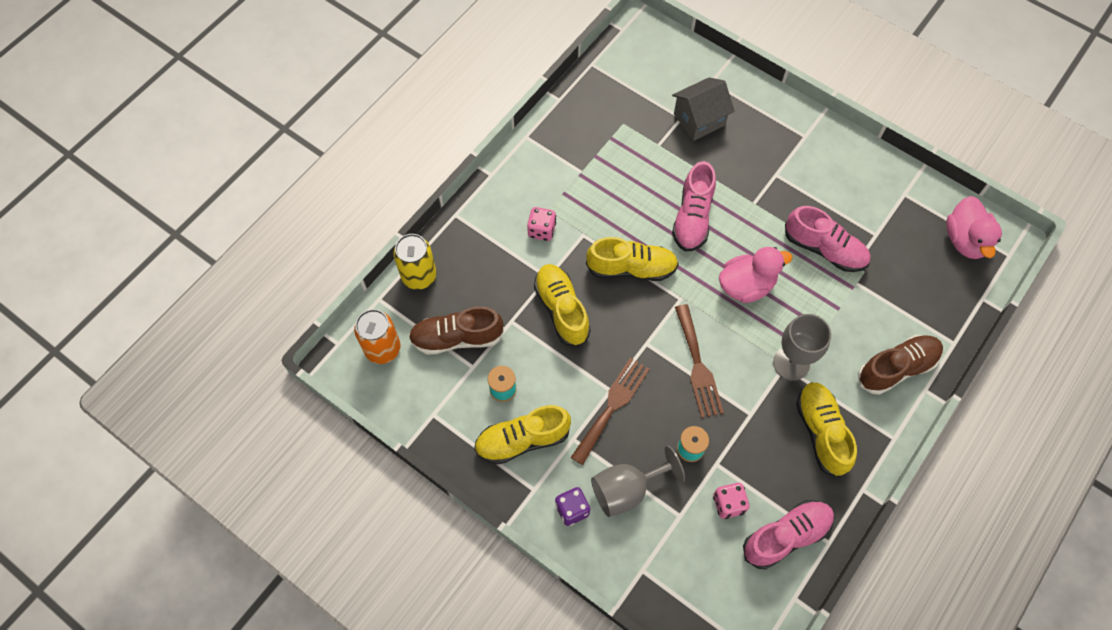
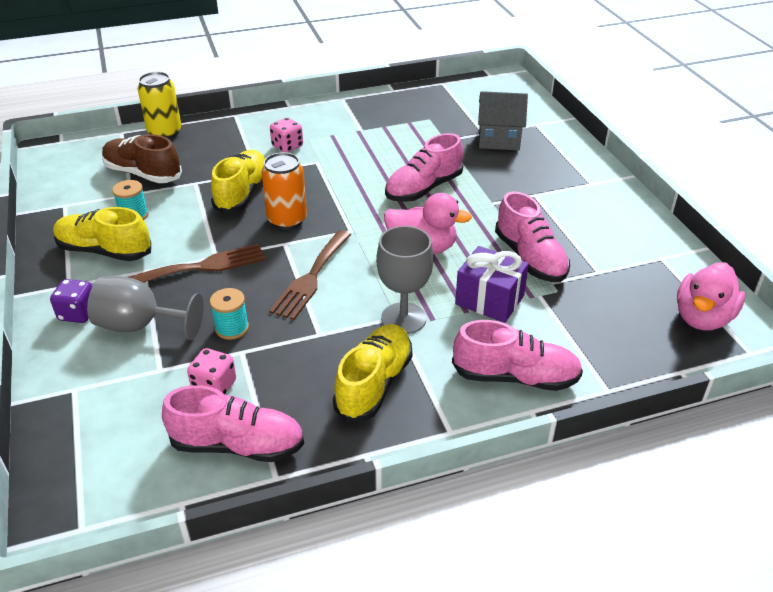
camera: 35 degrees right, 25 degrees down
(383, 349) = (85, 156): orange can -> orange can (287, 220)
(631, 268) = (331, 195): yellow shoe -> none
(830, 309) = (489, 300): none -> purple gift
(896, 368) = (515, 377): brown shoe -> pink shoe

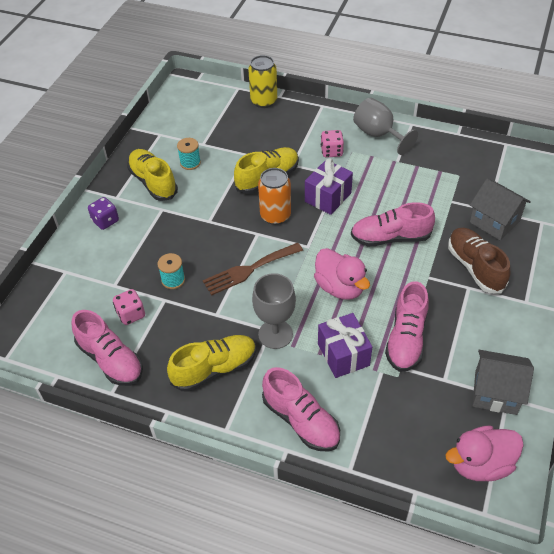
camera: 40 degrees right, 10 degrees up
(140, 325) = (128, 248): grey goblet -> grey goblet (378, 135)
(143, 174) = (222, 131): brown shoe -> brown shoe (475, 267)
(203, 266) = (195, 225): brown fork -> none
(325, 183) = (328, 197): none -> purple gift
(649, 259) = (495, 392): none -> grey house

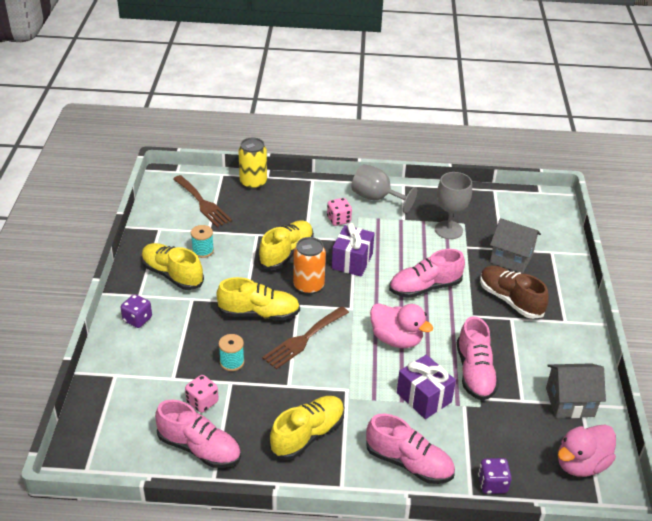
camera: 20 degrees left, 10 degrees down
(208, 115) = (202, 203): none -> brown fork
(217, 235) = (259, 313): none -> yellow shoe
(275, 334) = (353, 392): grey goblet -> grey goblet (448, 230)
(377, 463) = (492, 484): none -> purple dice

